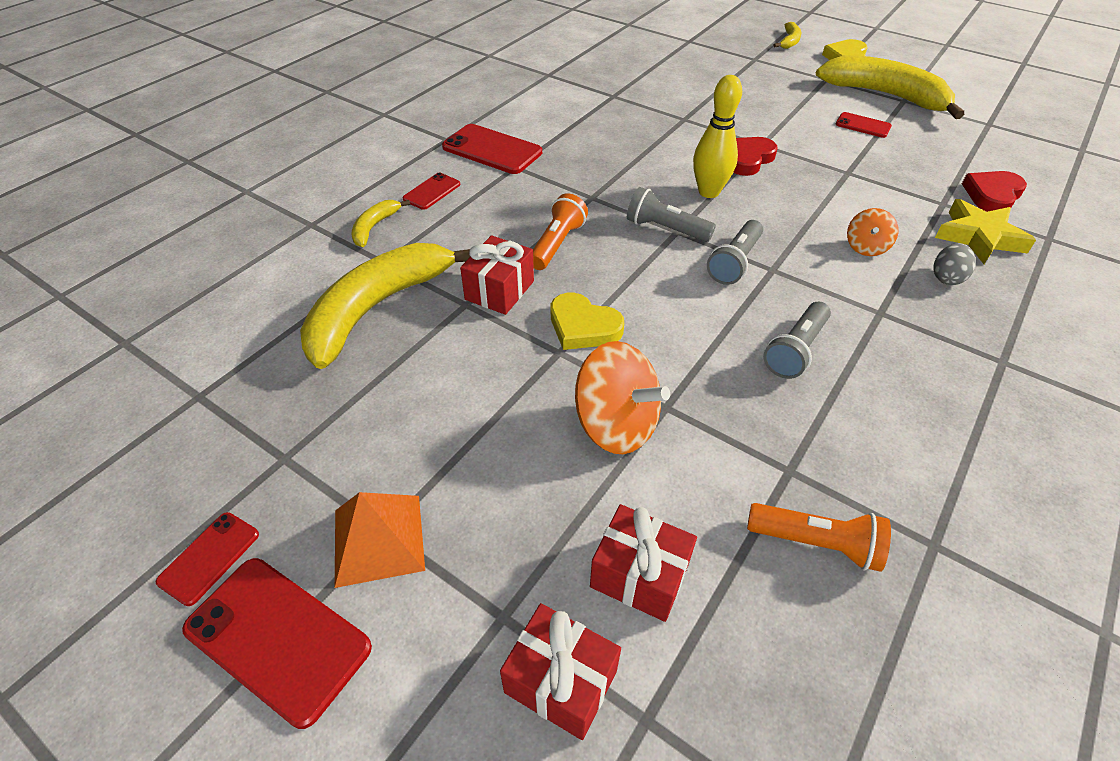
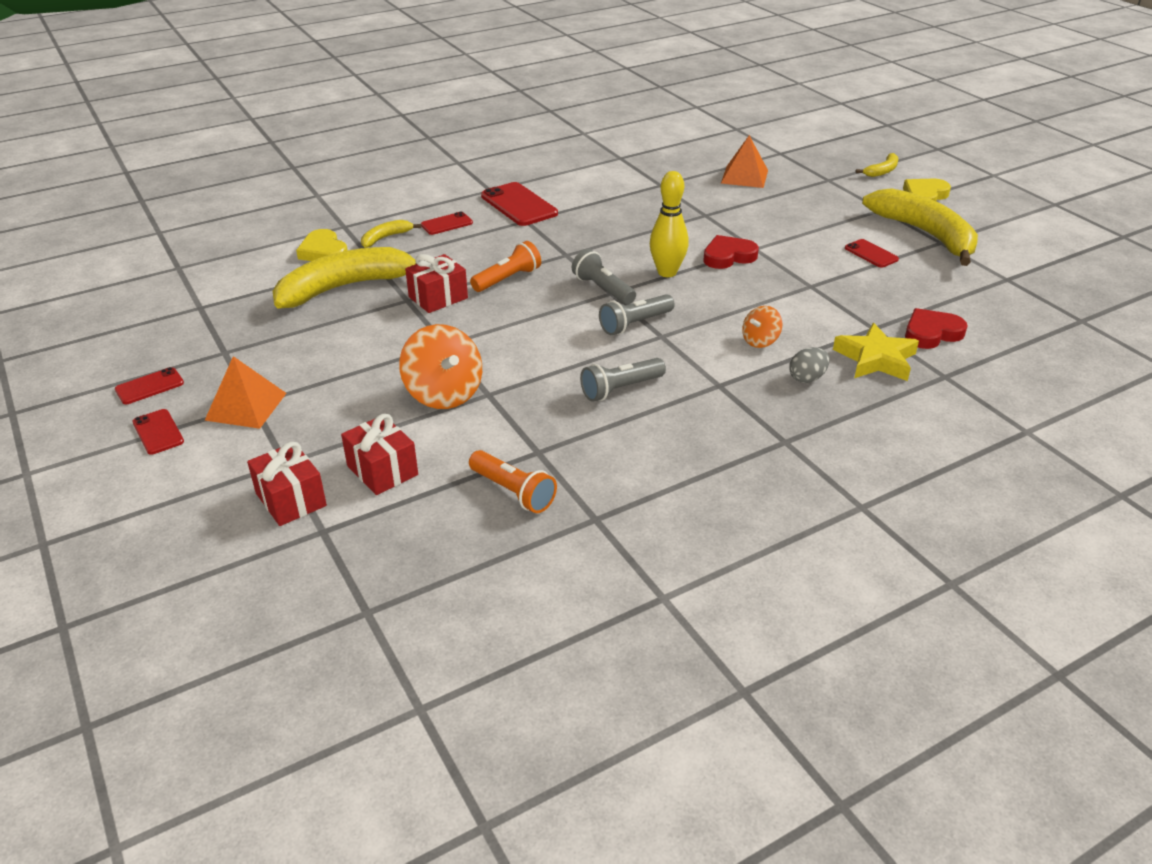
camera: 25 degrees right, 10 degrees down
(277, 638) = (158, 432): red phone -> red phone, size x0.56
(583, 327) = (476, 334): yellow heart -> yellow heart (324, 252)
(681, 71) = (744, 176): none -> orange pyramid

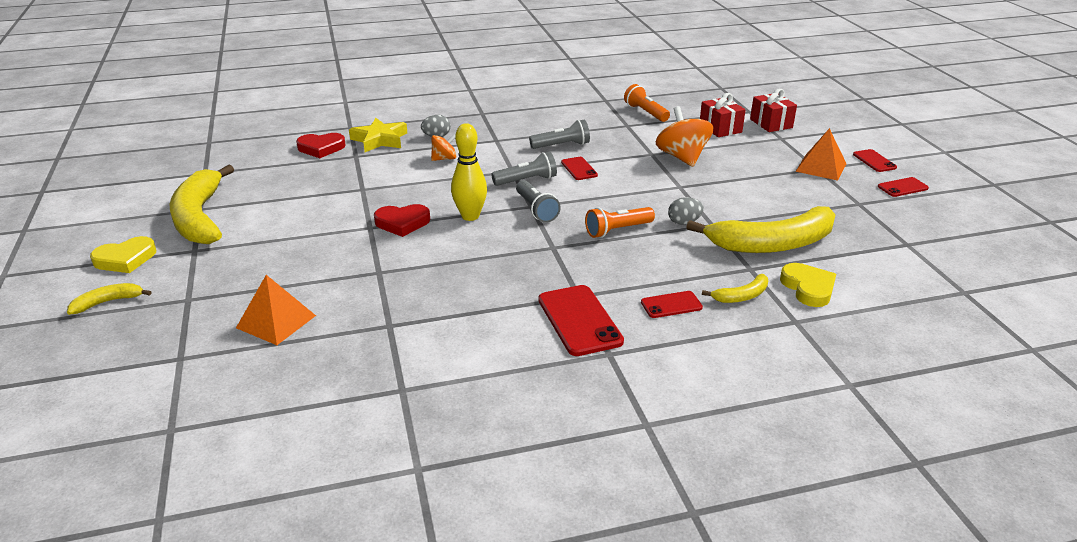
camera: 165 degrees left, 5 degrees down
(438, 298) = (684, 222): red gift -> grey egg
(871, 254) = (276, 207): red phone -> red phone (579, 169)

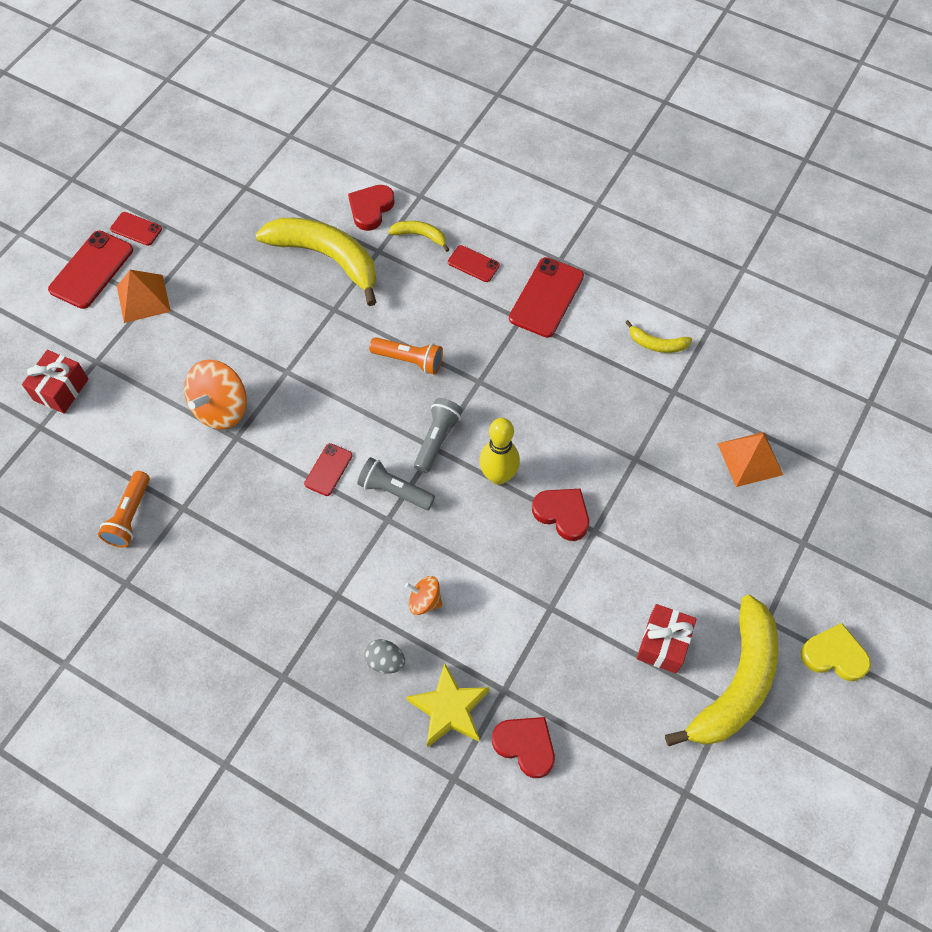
camera: 135 degrees left, 30 degrees up
(108, 302) = (869, 590): yellow banana -> yellow banana (657, 344)
(562, 145) = (291, 525): grey flashlight -> none
(684, 222) = (350, 328): grey egg -> none
(720, 128) = (115, 423): red gift -> red gift (663, 644)
(808, 288) = (371, 209): yellow heart -> red heart
(874, 161) = (91, 270): red phone -> red phone, size x1.78

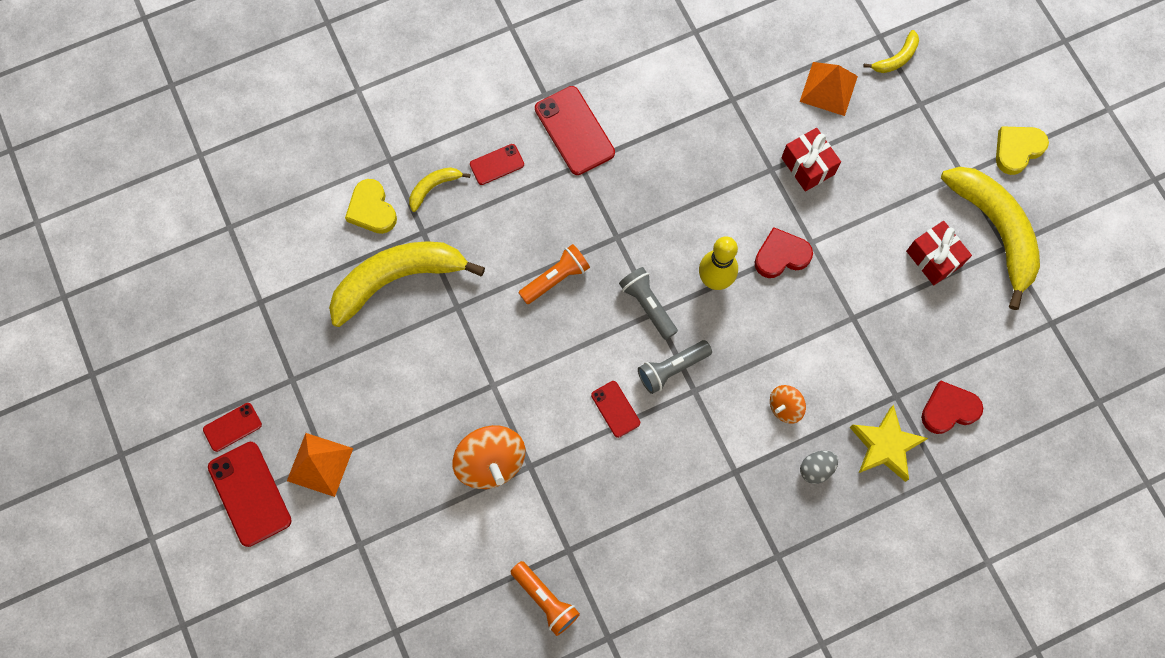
camera: 55 degrees left, 10 degrees up
(61, 390) = (368, 592): red gift -> red gift (808, 166)
(371, 209) = (372, 209): red heart -> yellow heart
(657, 344) = (681, 80): yellow banana -> yellow banana (896, 58)

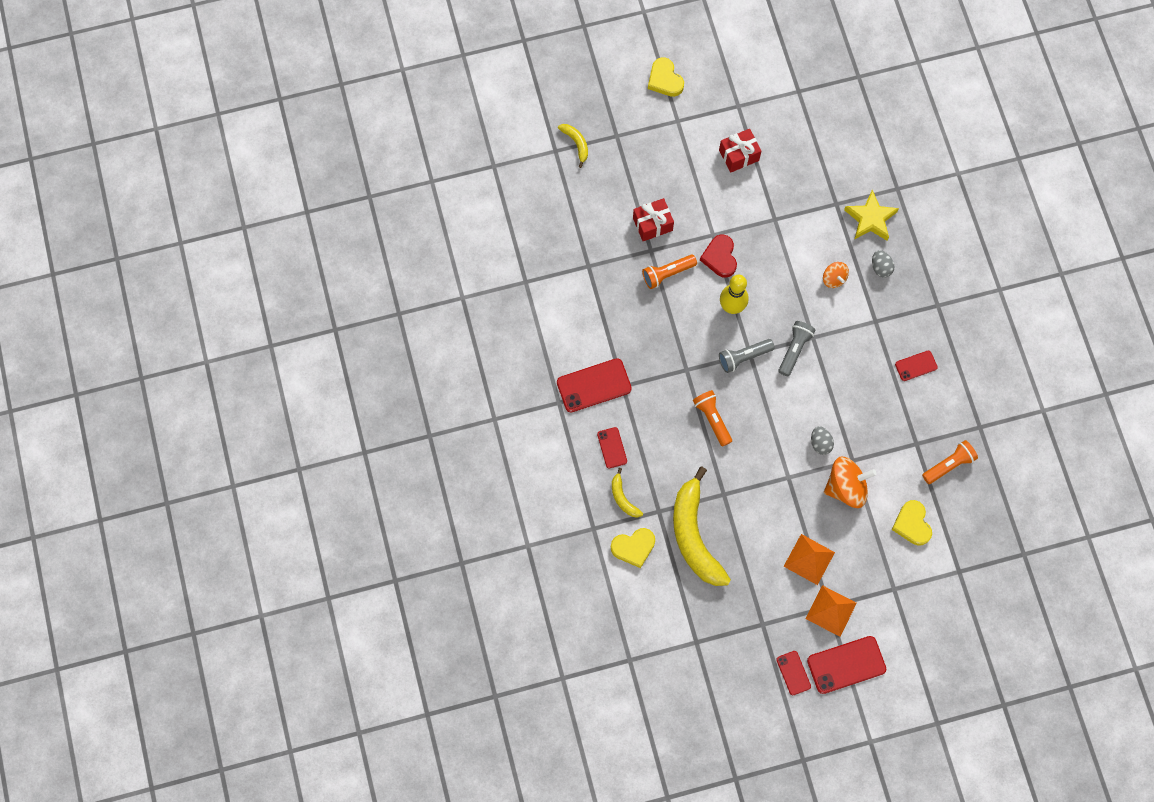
camera: 80 degrees left, 0 degrees up
(453, 558) = (912, 524): none -> yellow heart
(546, 420) = (820, 443): none -> grey egg
(615, 409) = (818, 394): red phone -> red phone (916, 366)
(672, 369) = (794, 349): grey flashlight -> grey flashlight turned 135 degrees counterclockwise
(743, 194) = (667, 274): none -> orange flashlight
(828, 88) = (592, 196): orange pyramid -> orange pyramid (809, 559)
(948, 409) = (850, 172): red heart -> none
(995, 230) = (724, 110): yellow banana -> none

